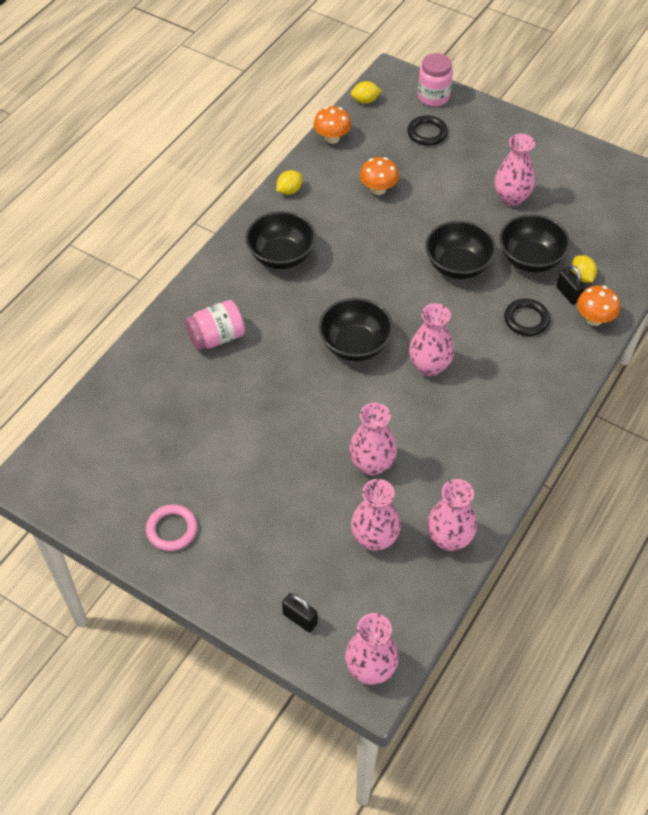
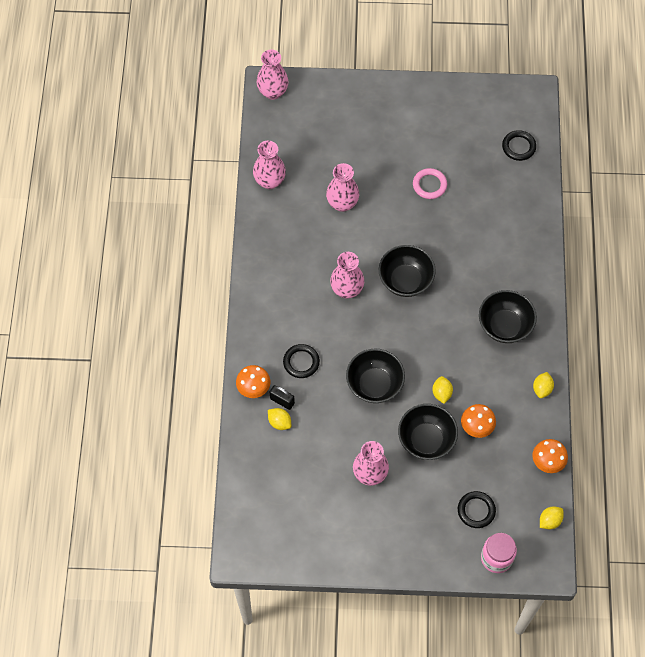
camera: 150 degrees right, 10 degrees up
(107, 425) = (518, 147): none -> black ring
(172, 529) = (430, 108): pink ring -> pink ring (429, 185)
(216, 337) = (499, 239): pink jar -> none
(300, 619) = (326, 97): black padlock -> none
(374, 538) = (312, 160): pink vase -> none
(392, 229) = (441, 393): none -> yellow lemon
(530, 259) = (325, 419): black bowl -> black bowl (426, 440)

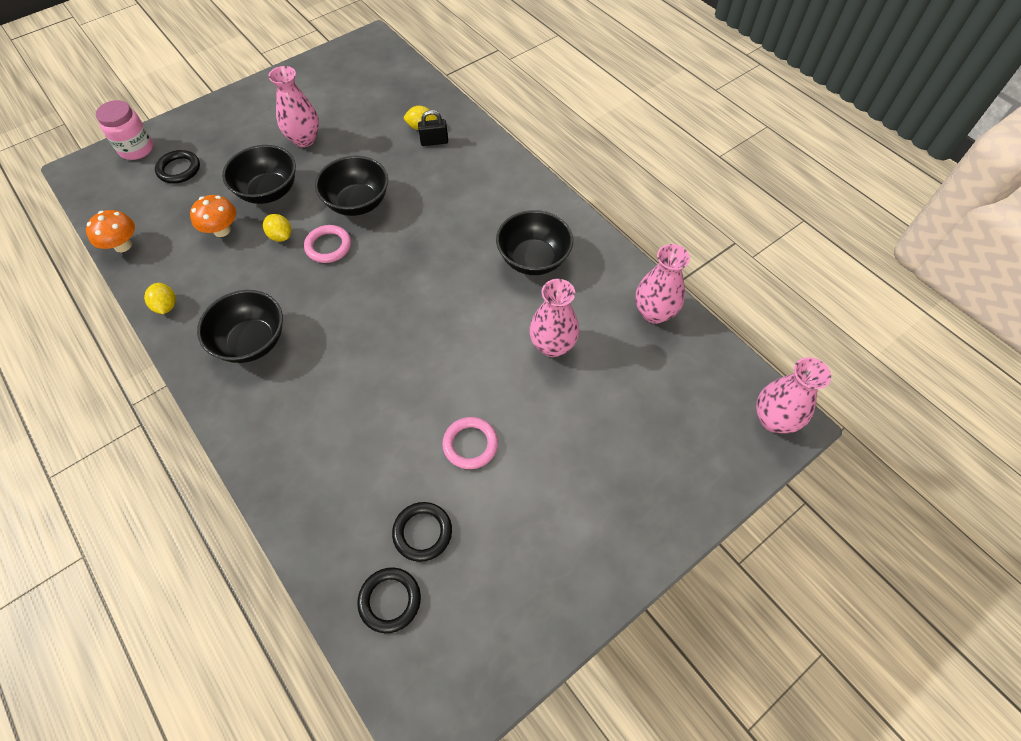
camera: 140 degrees right, 5 degrees down
(253, 388) = (469, 135): orange mushroom -> none
(301, 362) = (446, 178): black ring -> black ring (422, 532)
(347, 289) = (461, 263): pink vase -> none
(405, 280) = (406, 313): black bowl -> black bowl (533, 259)
(417, 362) = (328, 246): none -> pink ring
(550, 521) = (95, 202): yellow lemon -> none

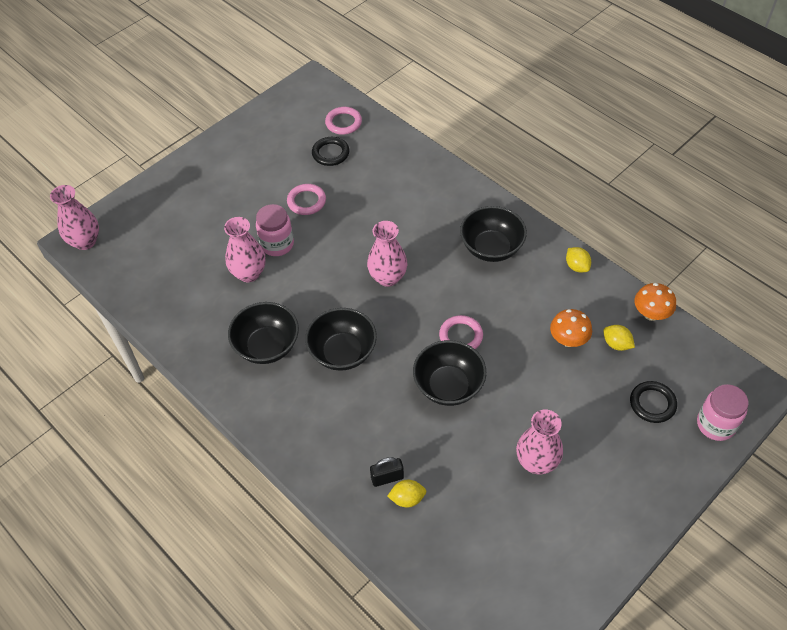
camera: 175 degrees right, 5 degrees down
(268, 191) = (544, 388): black bowl -> black bowl (343, 352)
(281, 236) = (509, 341): yellow lemon -> yellow lemon (616, 344)
(390, 600) = (343, 123): black ring -> pink ring
(515, 381) = (277, 244): none -> pink jar
(654, 312) = (162, 310): pink vase -> pink vase (388, 277)

